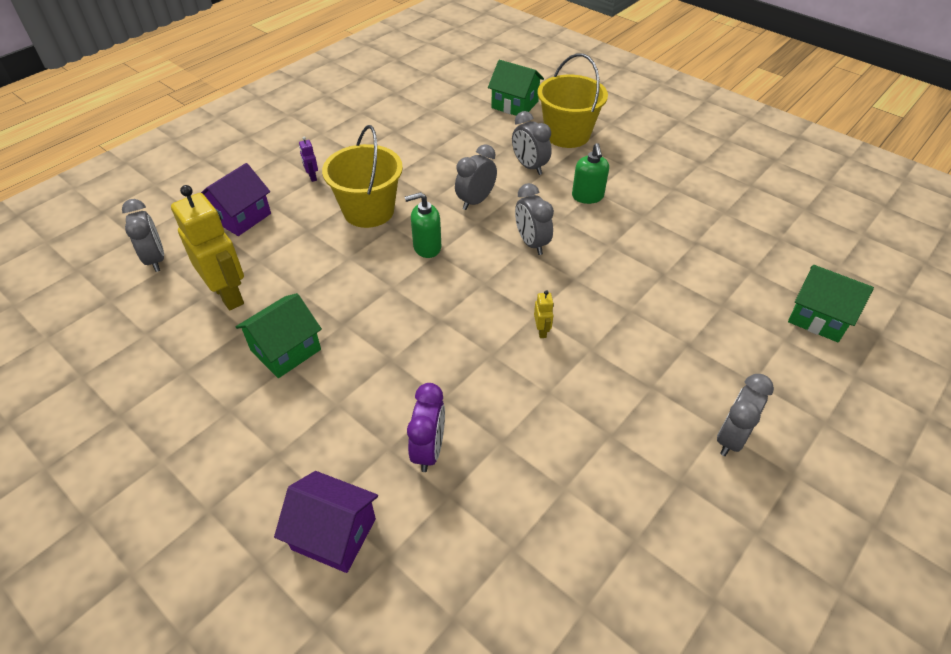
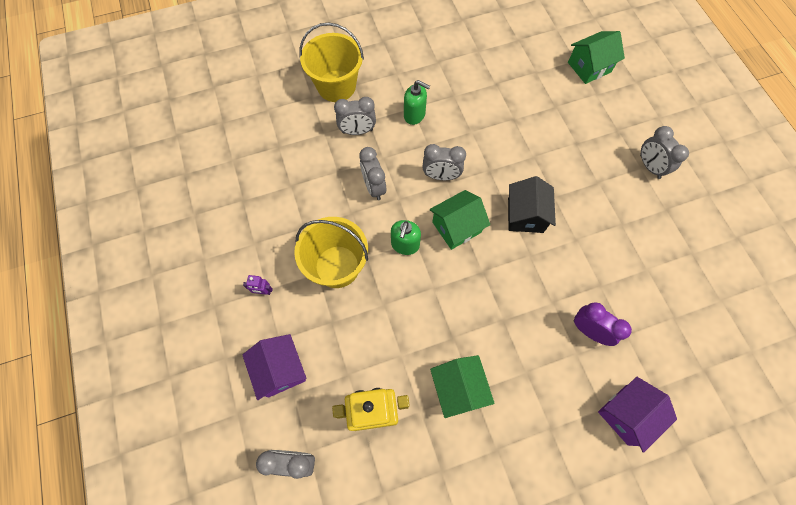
camera: 60 degrees left, 20 degrees up
(514, 105) = (272, 98): green house -> green house (456, 227)
(541, 331) = (525, 215): yellow robot -> black house

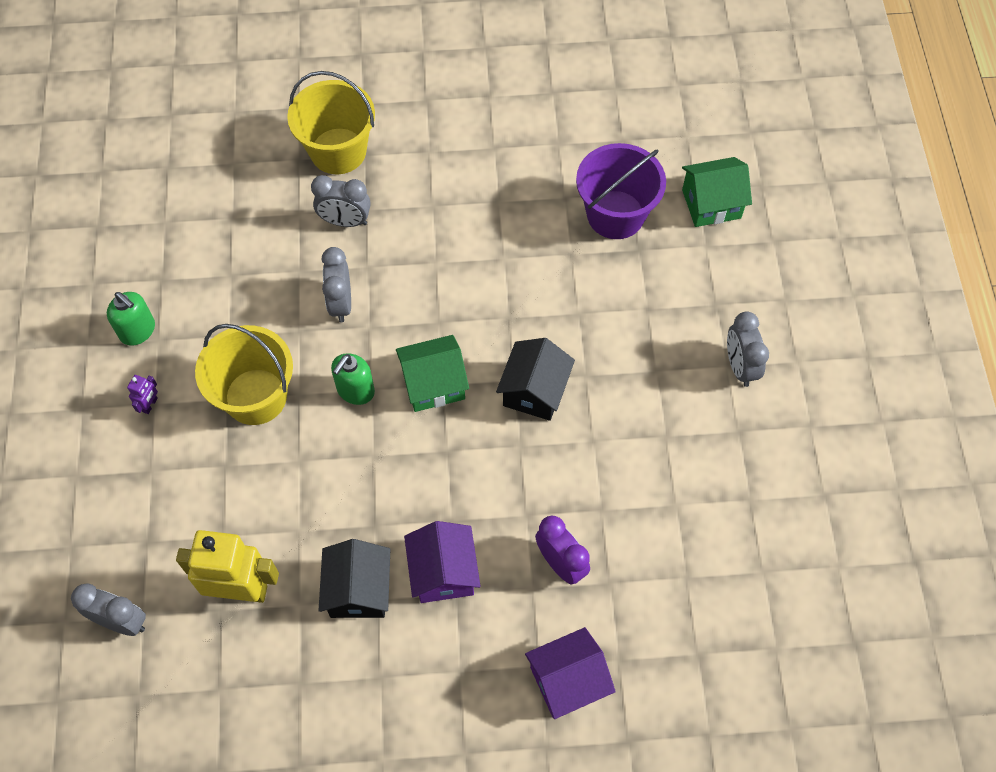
camera: 15 degrees right, 5 degrees down
(263, 291) = (150, 405): purple robot -> purple robot turned 90 degrees counterclockwise
(280, 370) = (140, 508): purple house -> purple house (443, 572)
(414, 115) = (432, 217): green soap dispenser -> green soap dispenser (138, 331)
(441, 176) = (438, 310): grey clock -> none
(458, 388) = (358, 590): green house -> black house
(532, 87) = (615, 215): none -> purple bucket

